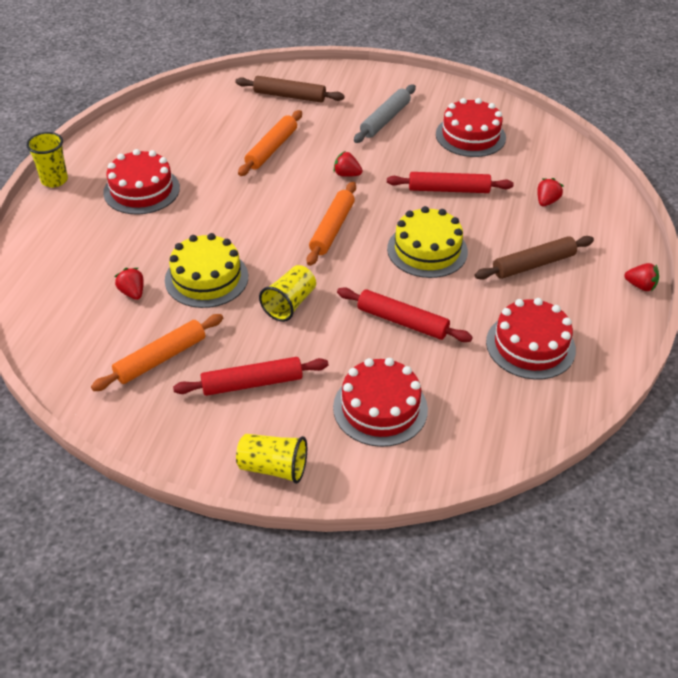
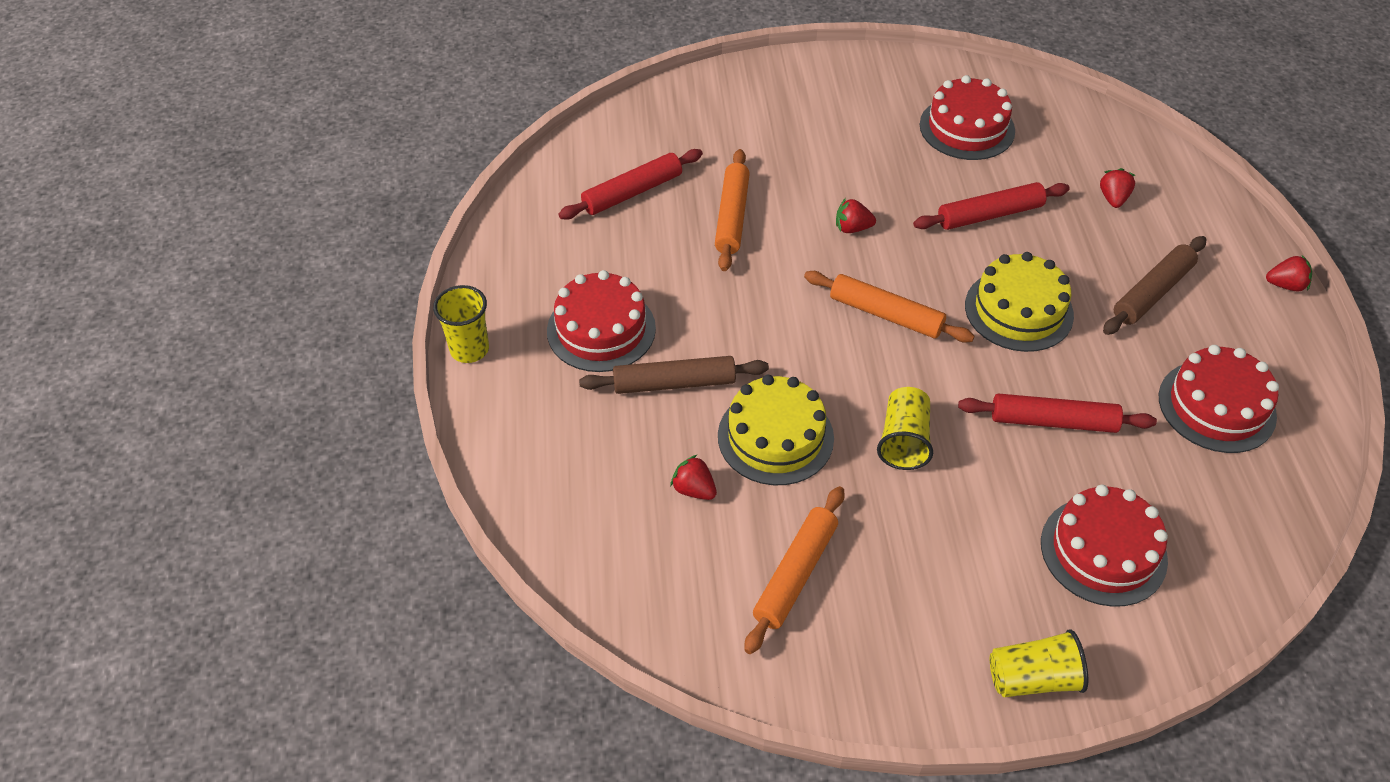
camera: 20 degrees left, 5 degrees up
(252, 383) = (932, 570): red rolling pin -> red rolling pin (632, 192)
(289, 96) = (702, 128): brown rolling pin -> brown rolling pin (674, 383)
(332, 229) = (885, 314): orange rolling pin -> orange rolling pin turned 60 degrees counterclockwise
(385, 120) = (848, 132): grey rolling pin -> none

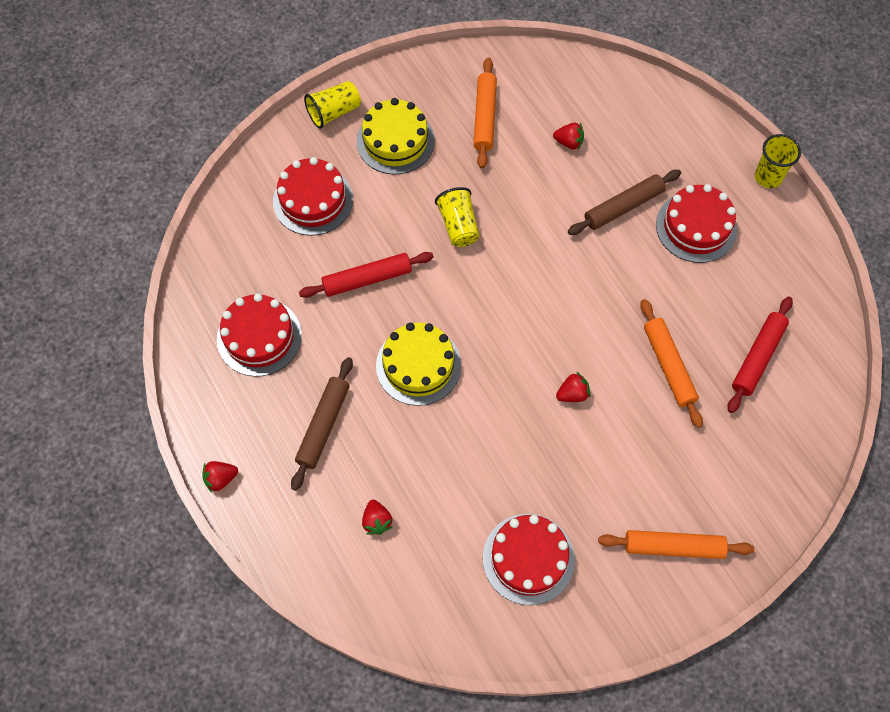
camera: 155 degrees right, 15 degrees up
(775, 437) = (539, 195): yellow cake -> yellow cake (395, 141)
(885, 314) = (512, 321): orange rolling pin -> orange rolling pin (673, 547)
(990, 214) = (472, 456): red rolling pin -> none

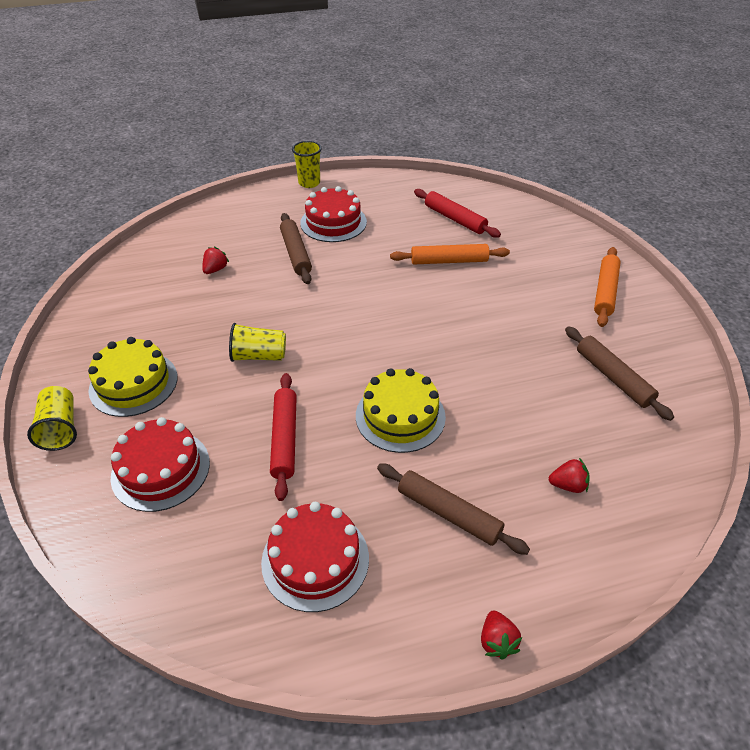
camera: 75 degrees left, 20 degrees down
(484, 117) = (152, 314): orange rolling pin -> none
(528, 558) = (613, 377): red cake -> brown rolling pin
(572, 394) = (460, 318): red strawberry -> none

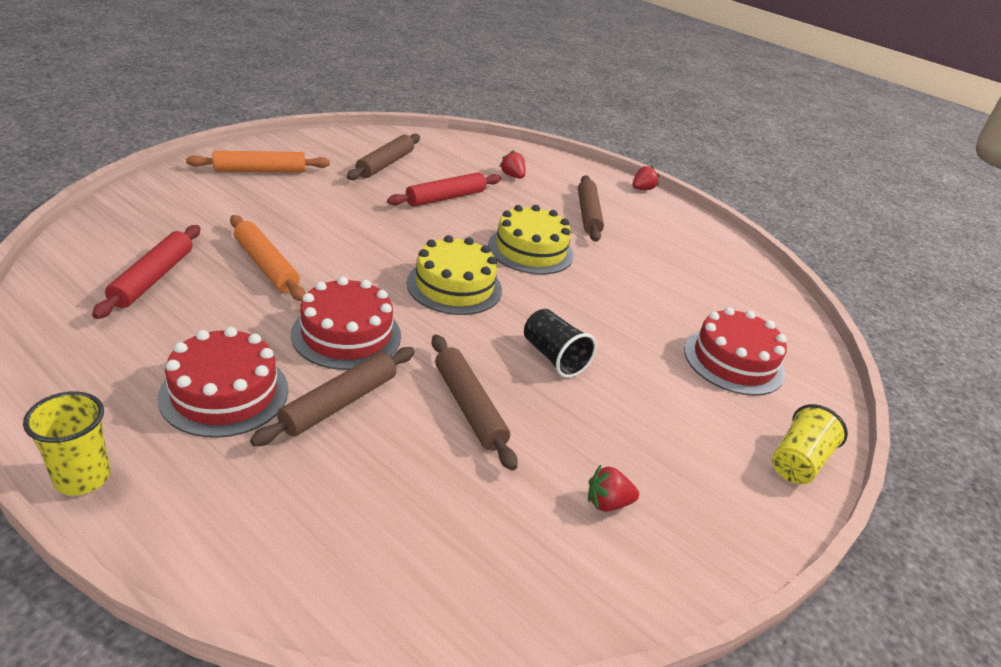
camera: 130 degrees left, 10 degrees down
(133, 383) = (692, 438): yellow cake -> yellow cake (454, 286)
(215, 269) = (444, 477): red strawberry -> red strawberry (607, 503)
(251, 297) = (469, 407): none -> brown rolling pin
(259, 356) = (553, 357): yellow cup -> black cup
(285, 439) = (622, 302): red rolling pin -> red rolling pin (446, 197)
(315, 559) = (685, 257): red cake -> red cake (346, 334)

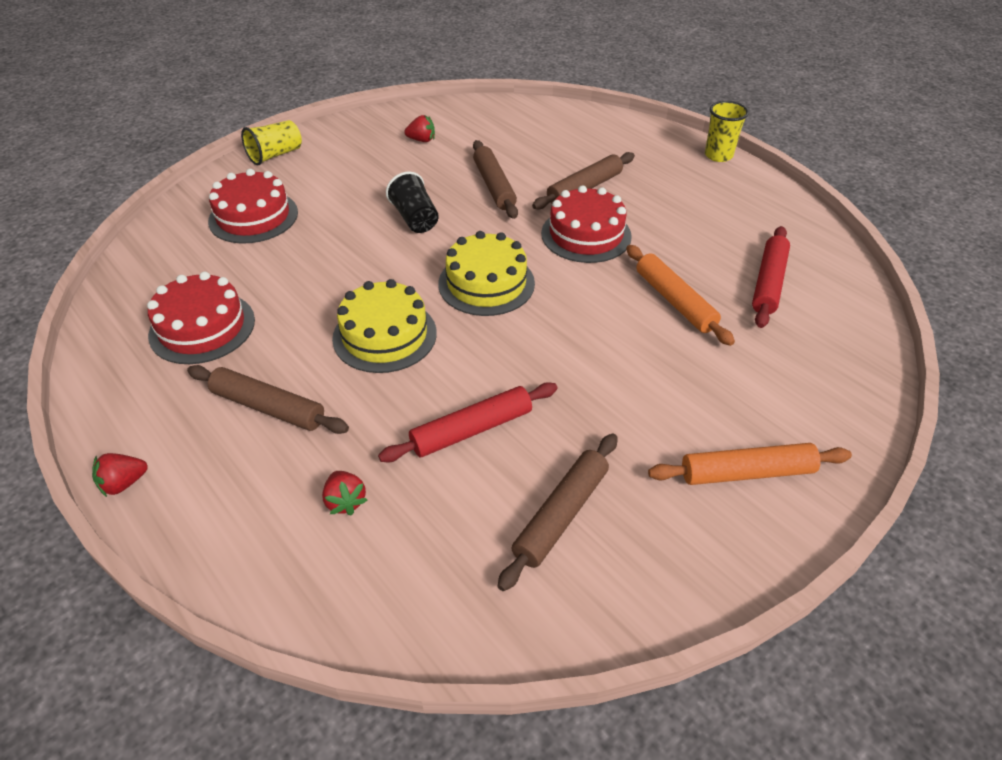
camera: 165 degrees left, 10 degrees up
(224, 393) = (662, 194): red cake -> red cake (202, 327)
(588, 215) = (268, 407): brown rolling pin -> brown rolling pin turned 75 degrees counterclockwise

